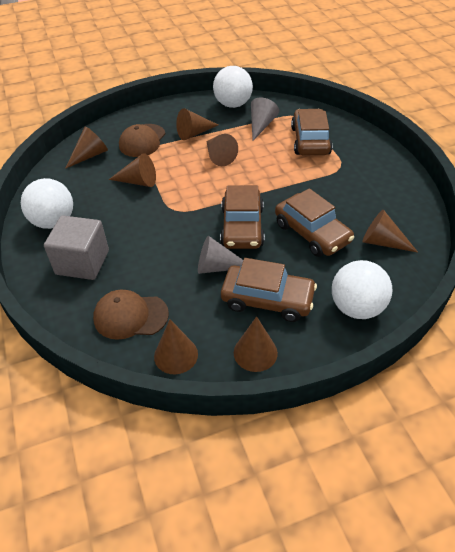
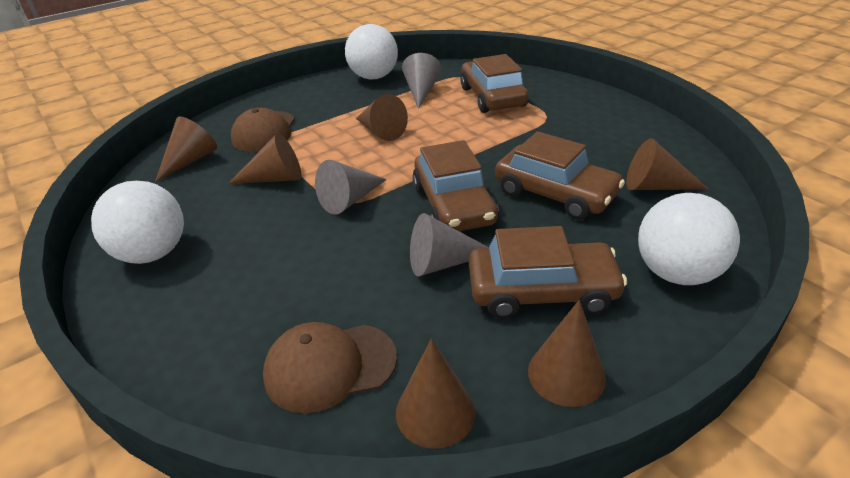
camera: 15 degrees left, 10 degrees down
(82, 262) = (218, 301): grey cube -> none
(179, 208) = (349, 200): none -> grey cone
(194, 133) = (335, 112): brown cone -> none

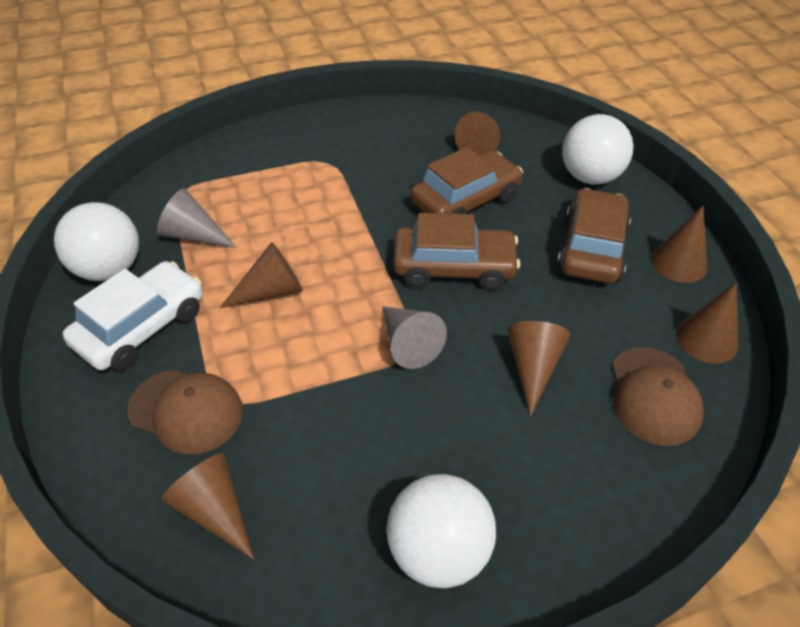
camera: 75 degrees left, 10 degrees up
(275, 178) = (325, 409): brown cone -> brown cone (533, 367)
(329, 100) = (141, 327): none -> white car
(443, 262) = (539, 295): grey cone -> none
(492, 97) = (255, 184): brown car -> none

